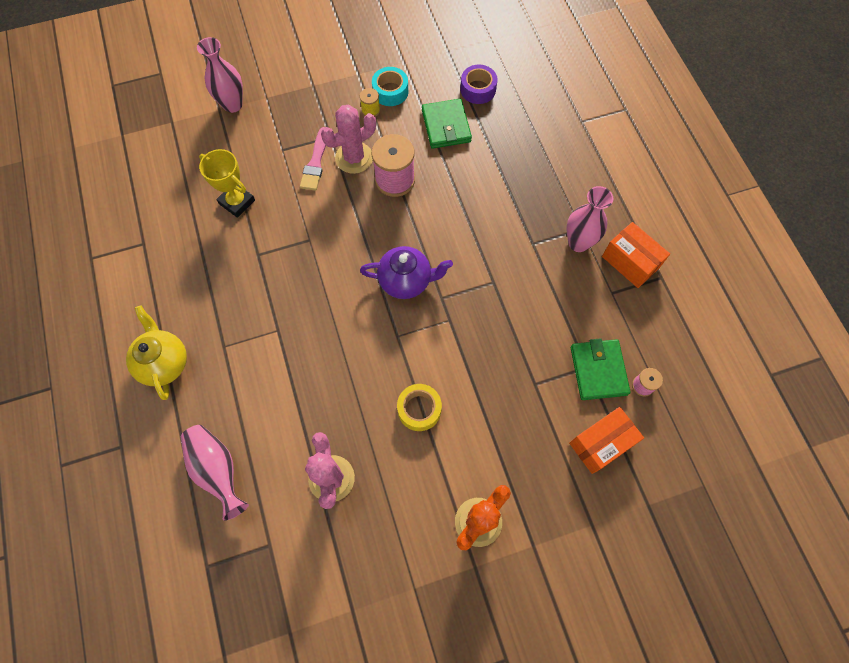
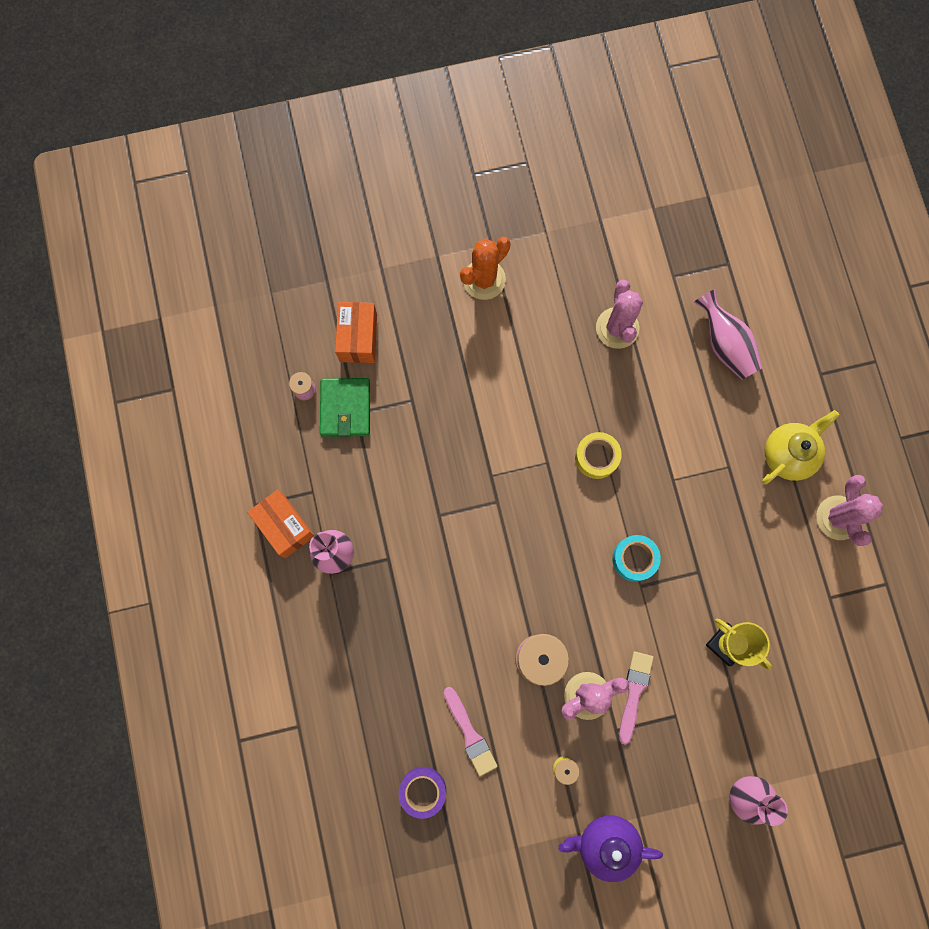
camera: 175 degrees left, 10 degrees up
(125, 309) = (838, 518): none -> pink cactus
(164, 363) = (788, 454): yellow teapot -> yellow teapot turned 120 degrees counterclockwise
(390, 91) = (537, 797): turquoise tape -> turquoise tape (634, 559)
(406, 281) = (534, 525): purple teapot -> purple teapot (606, 843)
(419, 409) = (530, 385): yellow tape -> yellow tape (596, 457)
(446, 126) = (470, 734): green wallet -> pink brush
(601, 443) = (358, 338): orange box -> orange box turned 60 degrees counterclockwise

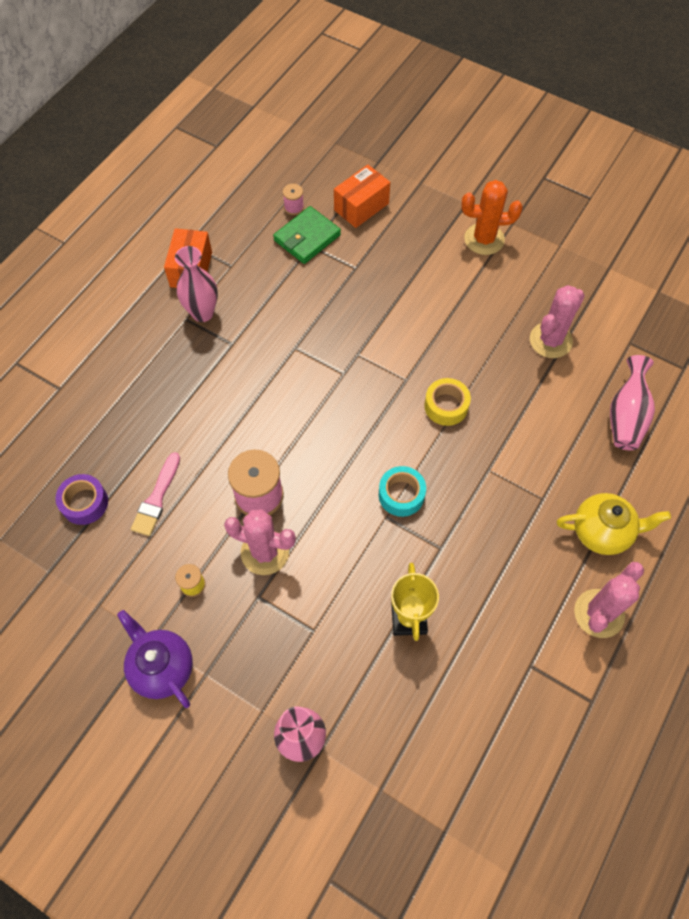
camera: 45 degrees right, 15 degrees down
(634, 692) = (301, 584): pink brush -> none

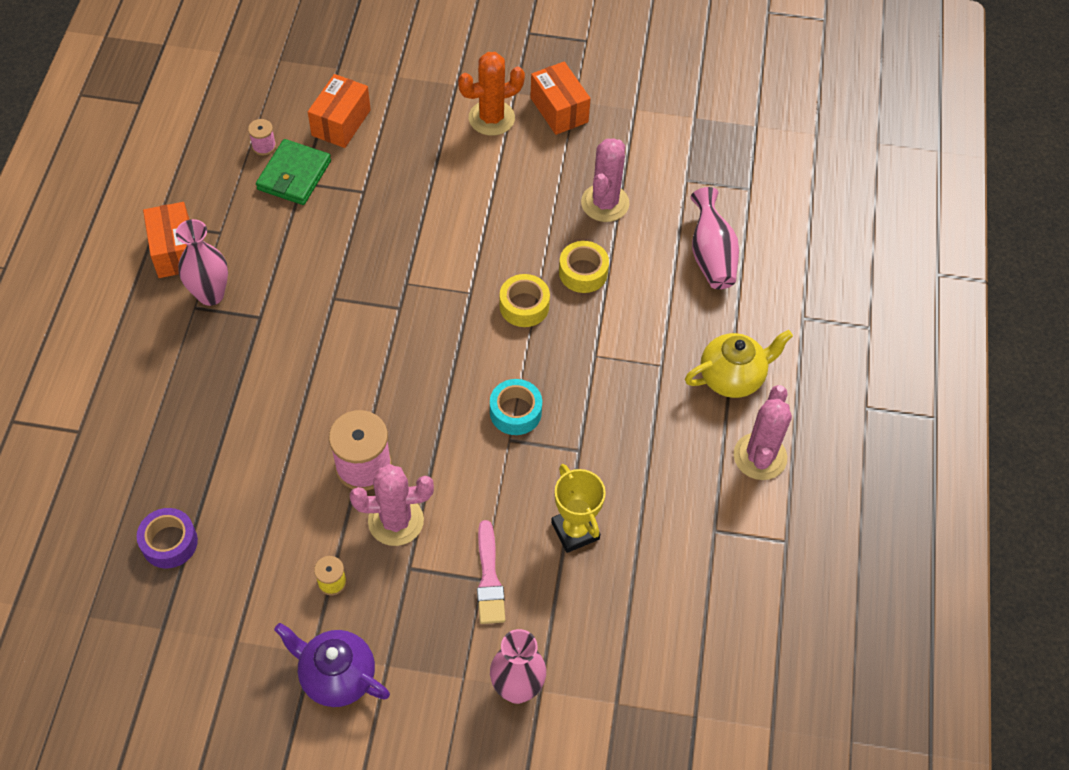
camera: 25 degrees left, 5 degrees down
(157, 498) = (250, 508): pink brush -> pink brush (489, 578)
(507, 394) = (583, 272): none -> yellow tape
(543, 249) = (559, 110): none -> orange box

